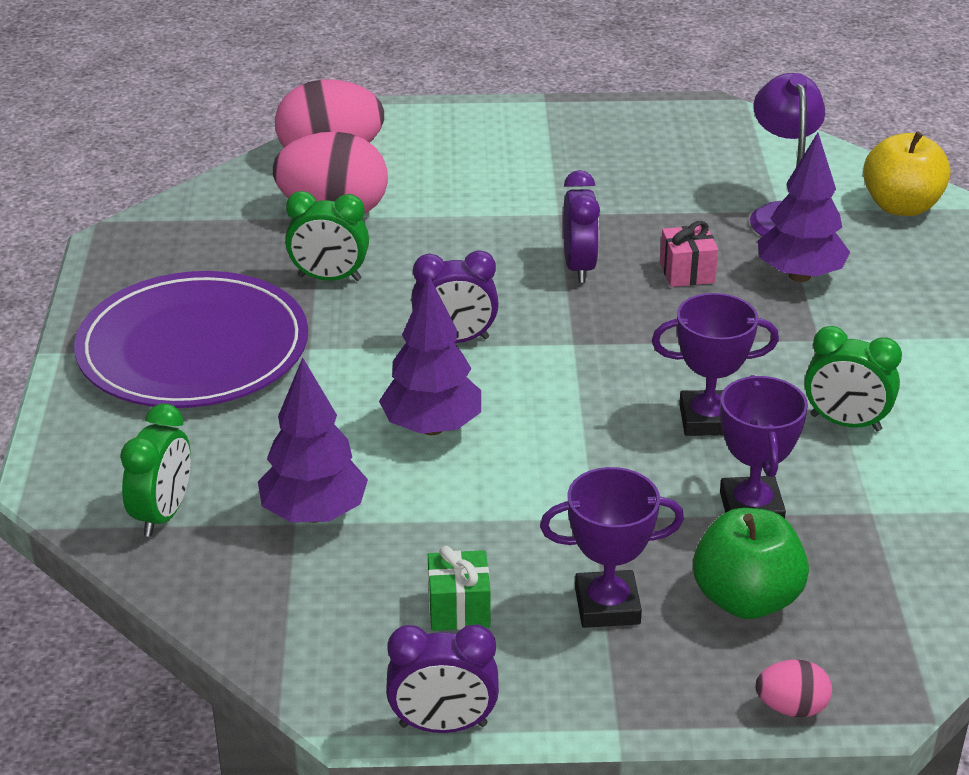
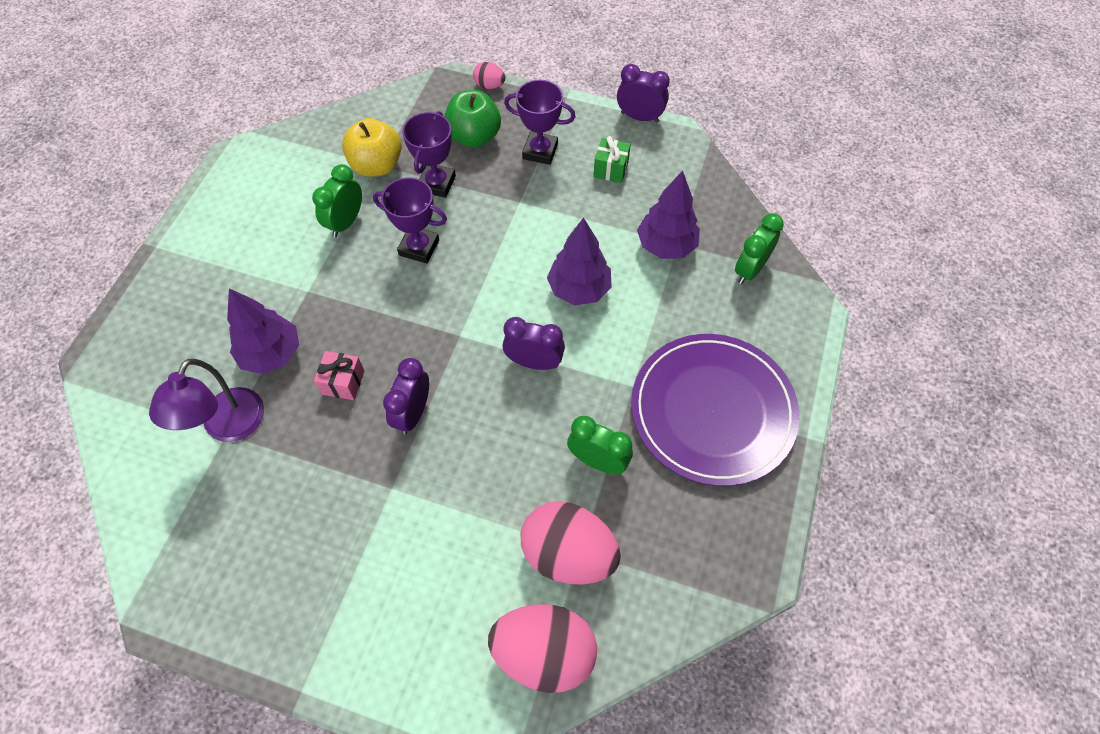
camera: 160 degrees left, 25 degrees up
(845, 423) = (346, 222): green clock -> green clock turned 105 degrees counterclockwise
(901, 206) = (138, 407): yellow apple -> yellow apple (377, 165)

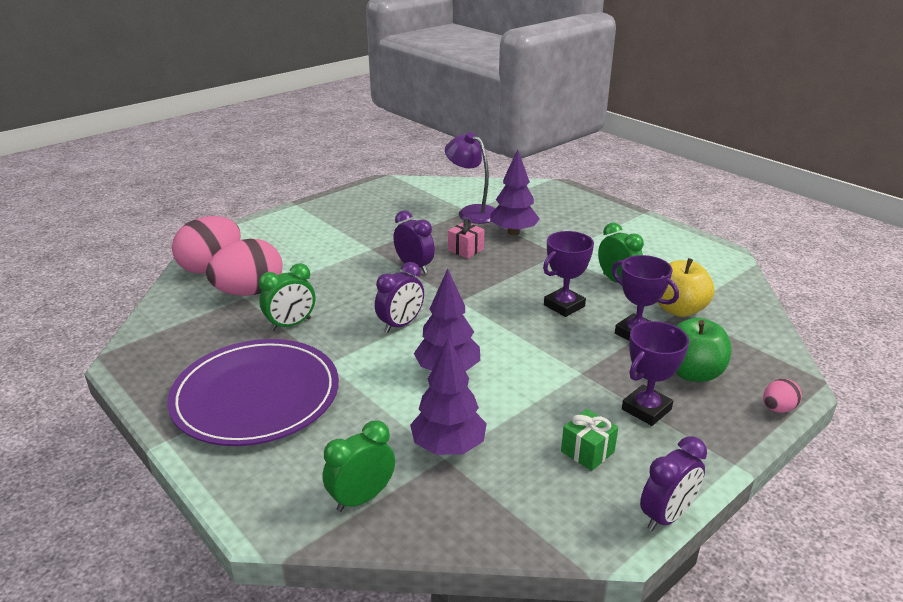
camera: 120 degrees right, 30 degrees down
(750, 270) = (361, 498): green clock -> green clock turned 105 degrees counterclockwise

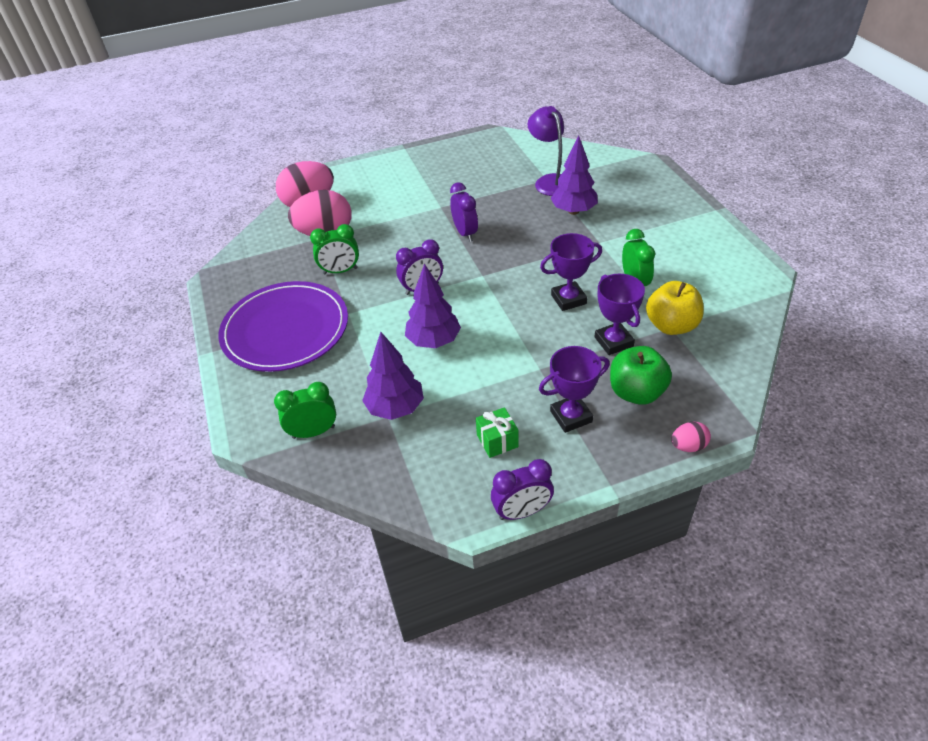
camera: 25 degrees right, 15 degrees up
(465, 250) = (519, 223): pink gift -> none

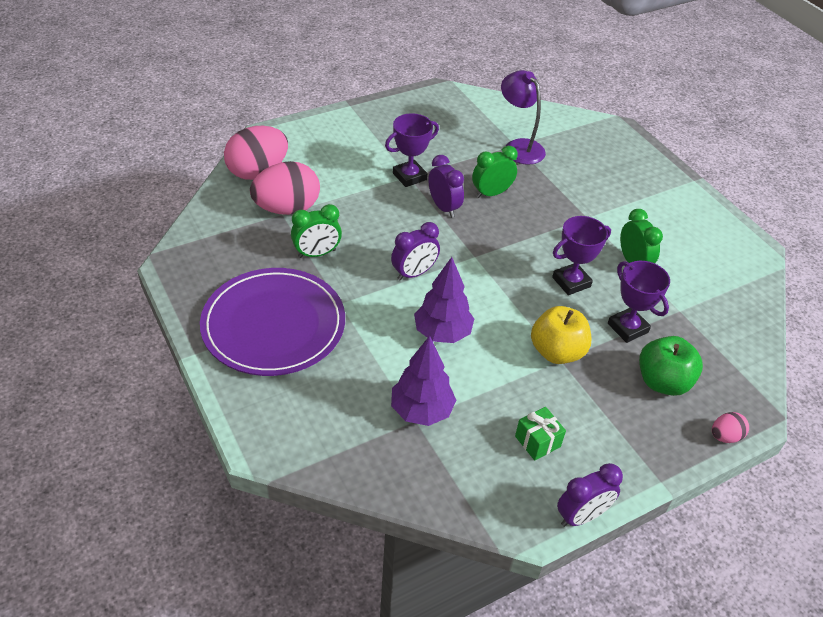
camera: 15 degrees left, 0 degrees up
(313, 432) = (339, 443): green clock -> green clock (491, 193)
(571, 416) = (605, 411): purple trophy -> purple trophy (409, 176)
(573, 211) = (552, 182): purple tree -> none
(671, 326) = (680, 309): yellow apple -> yellow apple (557, 352)

